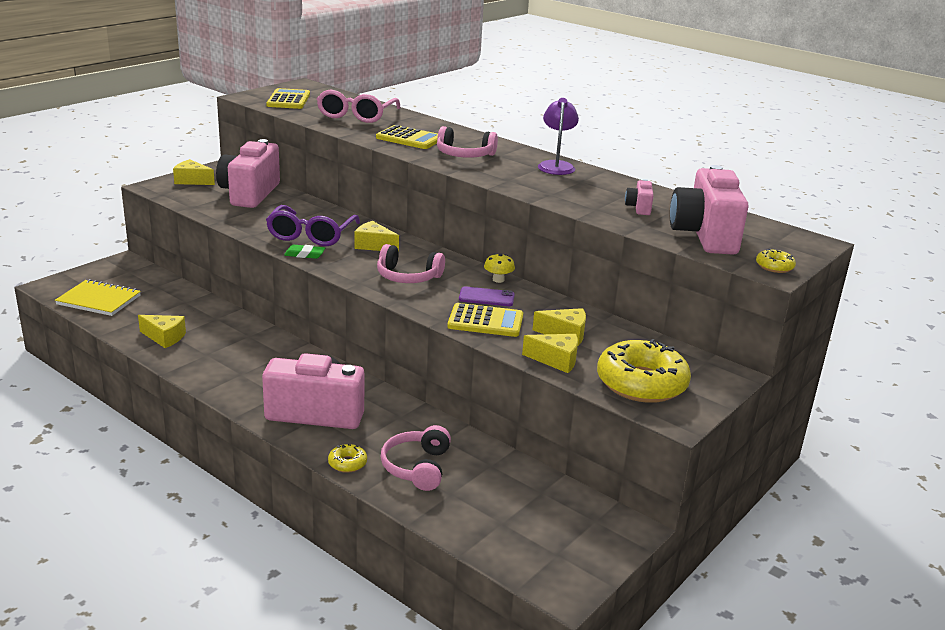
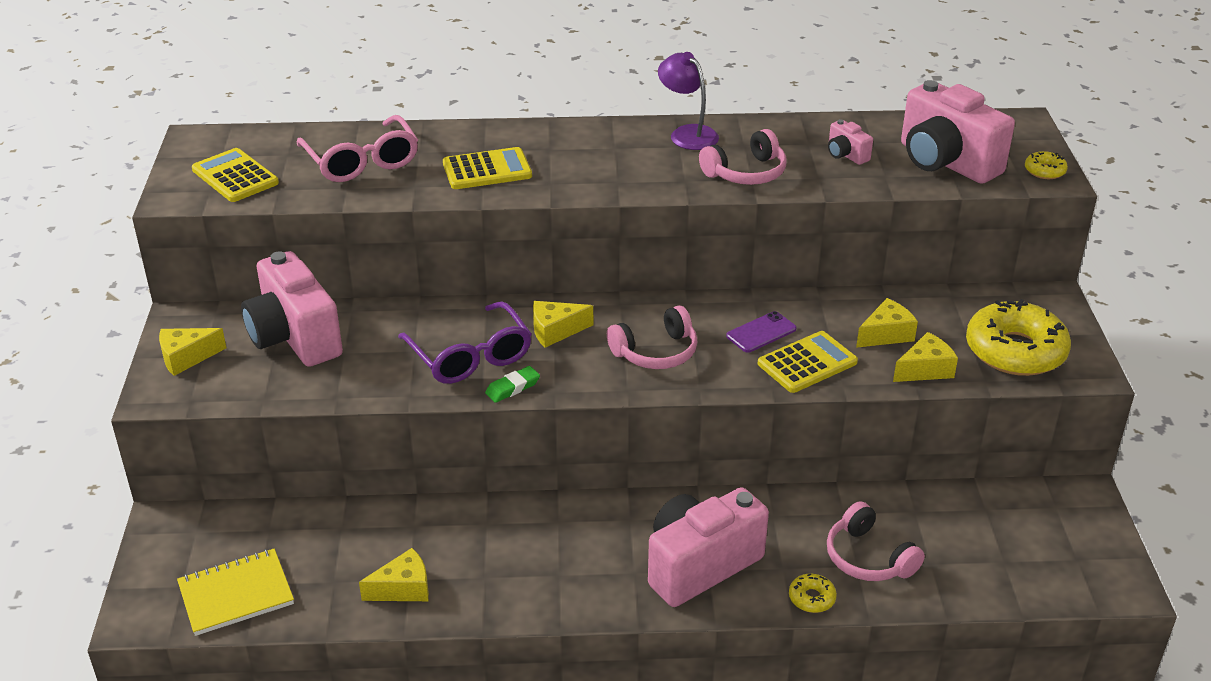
camera: 40 degrees left, 10 degrees up
(464, 155) = (583, 166): pink headphones -> pink headphones (746, 173)
(498, 280) = (735, 303): yellow mushroom -> none

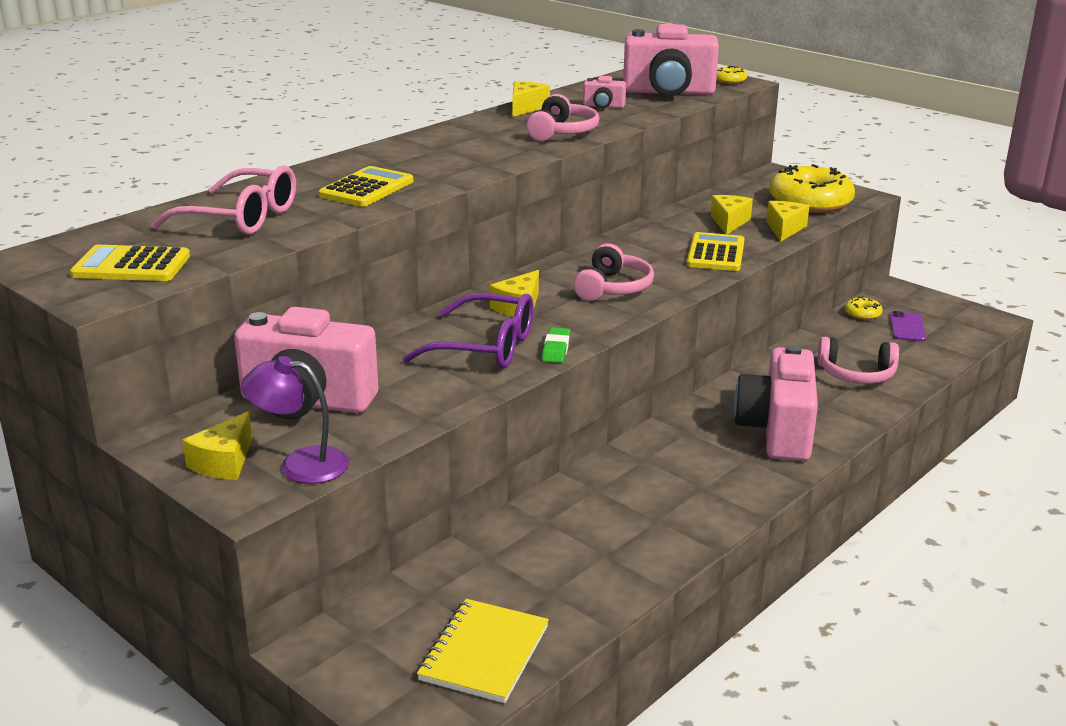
camera: 45 degrees left, 10 degrees down
(403, 588) = (612, 562): yellow cheese -> yellow cheese (526, 108)
(687, 133) = (474, 127): purple lamp -> purple lamp (300, 464)
(761, 332) = (657, 251): purple phone -> purple phone (907, 327)
(811, 598) = (867, 410): yellow donut -> yellow donut (862, 314)

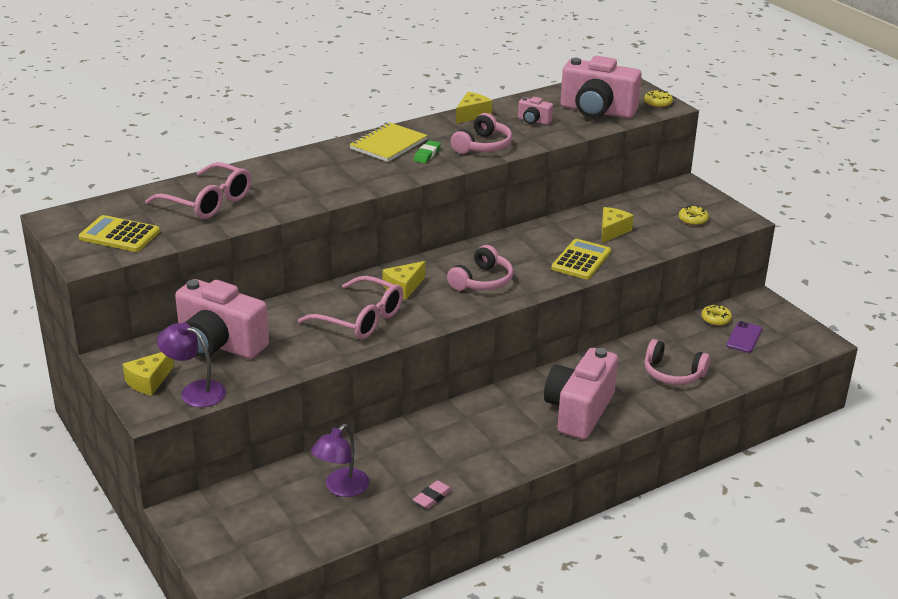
camera: 15 degrees right, 5 degrees up
(366, 188) = (306, 185): yellow calculator -> none
(484, 653) = (285, 537): yellow notebook -> yellow notebook (388, 144)
(485, 347) = (361, 319): purple glasses -> pink glasses
(529, 574) = (341, 488): none -> purple lamp
(556, 349) = (409, 329): green eraser -> green eraser (427, 155)
(659, 563) = (432, 497): none -> pink eraser
(784, 229) = (652, 244): yellow cheese -> none
(810, 202) = (693, 219): yellow donut -> yellow donut, size x0.43

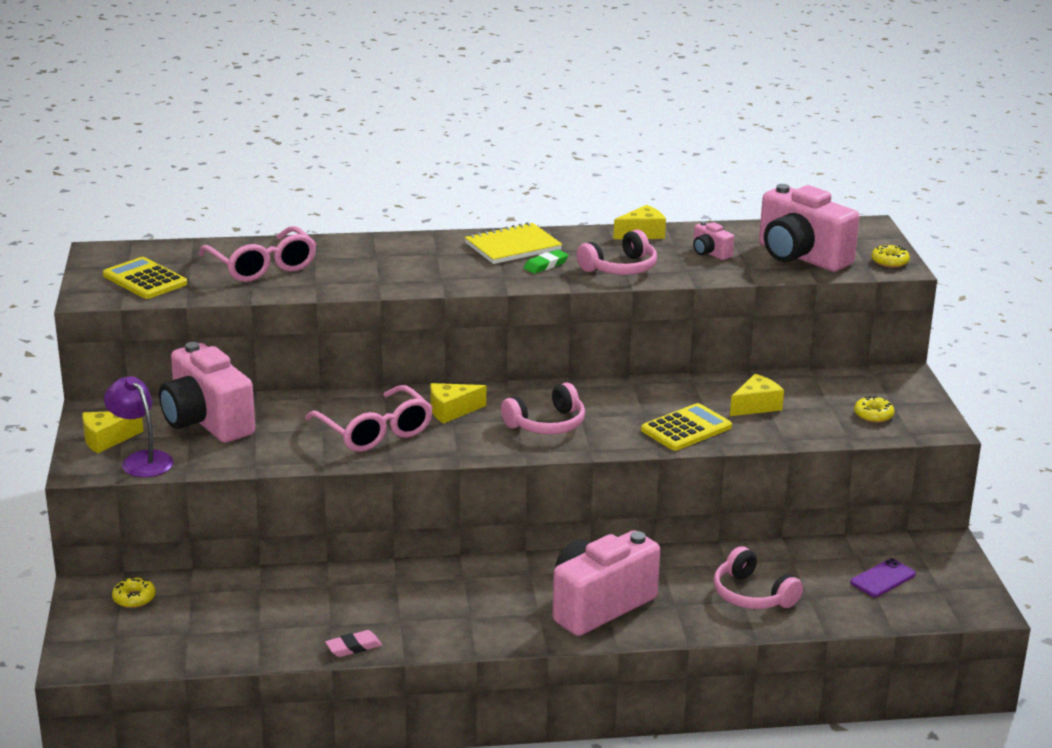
camera: 25 degrees right, 5 degrees down
(341, 488) = (265, 611): purple lamp -> none
(716, 319) = (864, 549): yellow donut -> yellow donut (134, 598)

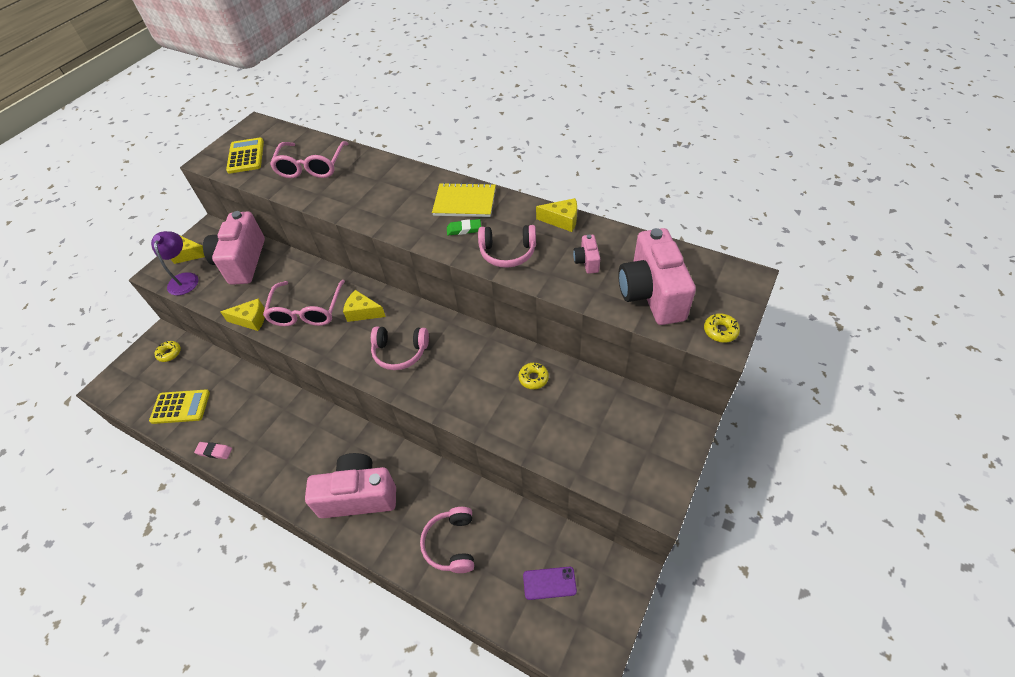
camera: 40 degrees right, 25 degrees up
(686, 428) = (477, 401): yellow calculator -> yellow calculator (180, 407)
(756, 406) = (546, 402): yellow cheese -> yellow cheese (251, 320)
(873, 415) = (620, 457): yellow donut -> yellow donut (533, 378)

